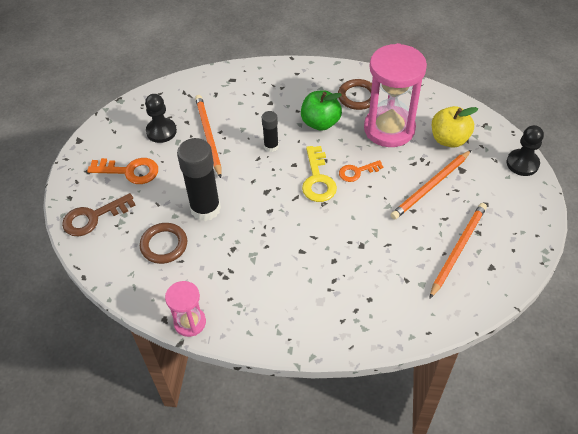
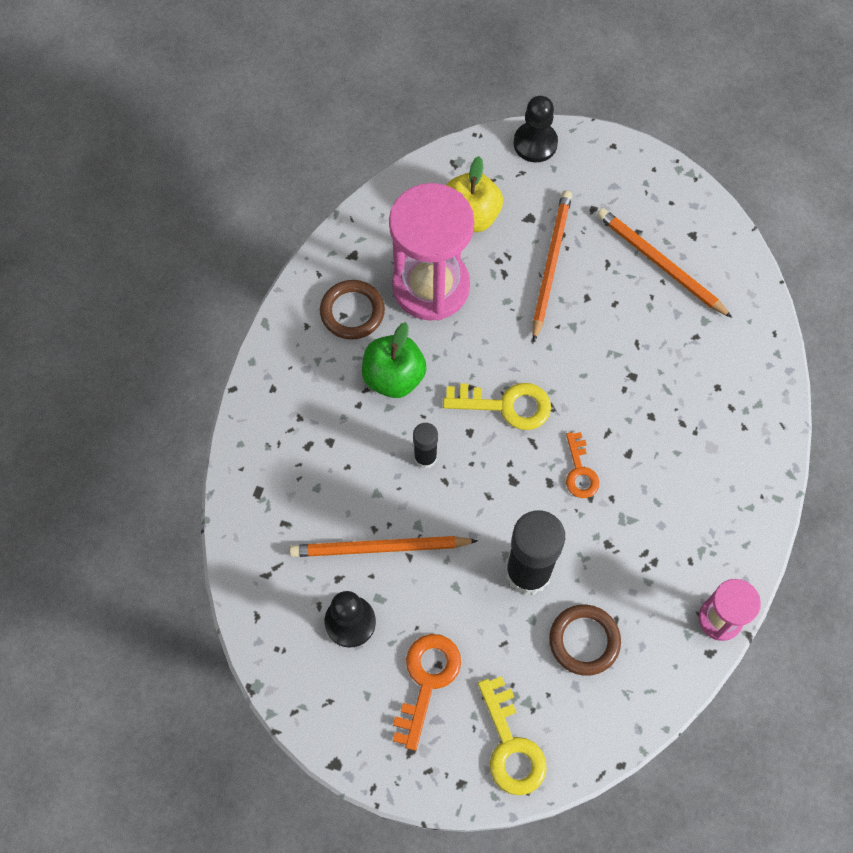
camera: 80 degrees left, 15 degrees up
(93, 217) = (511, 745): brown key -> yellow key
(357, 172) = (503, 350): orange key -> orange key (580, 471)
(431, 186) = (550, 264): orange pencil -> orange pencil turned 135 degrees counterclockwise

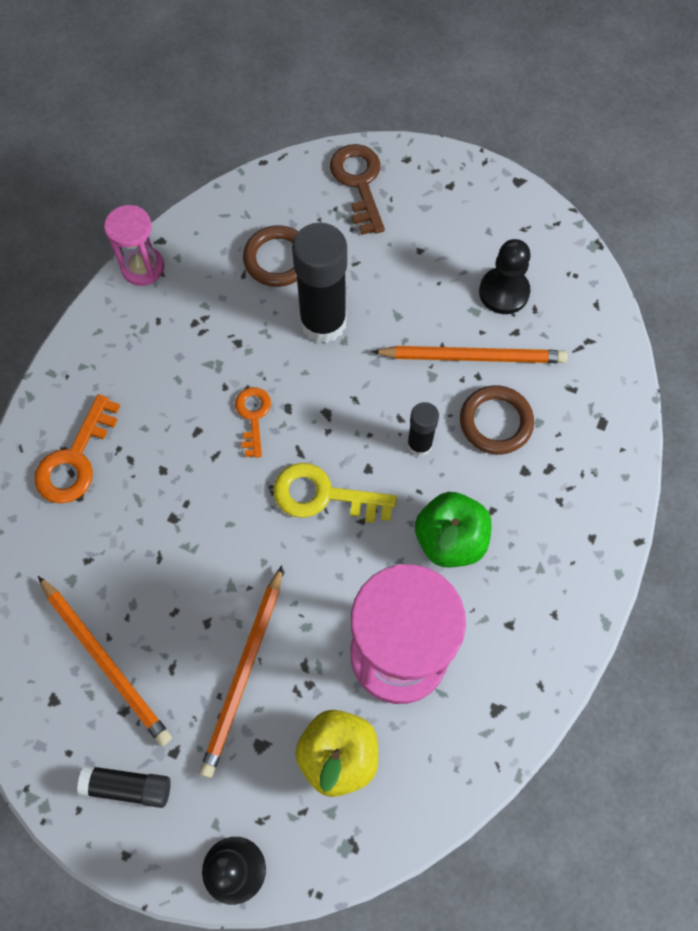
camera: 175 degrees left, 0 degrees up
(352, 312) = (498, 628): brown ring -> brown ring (496, 422)
(426, 681) = (432, 237): orange key -> orange key (75, 459)
(511, 745) = (359, 183): yellow key -> brown key
(622, 185) = (128, 787): none -> black glue stick

